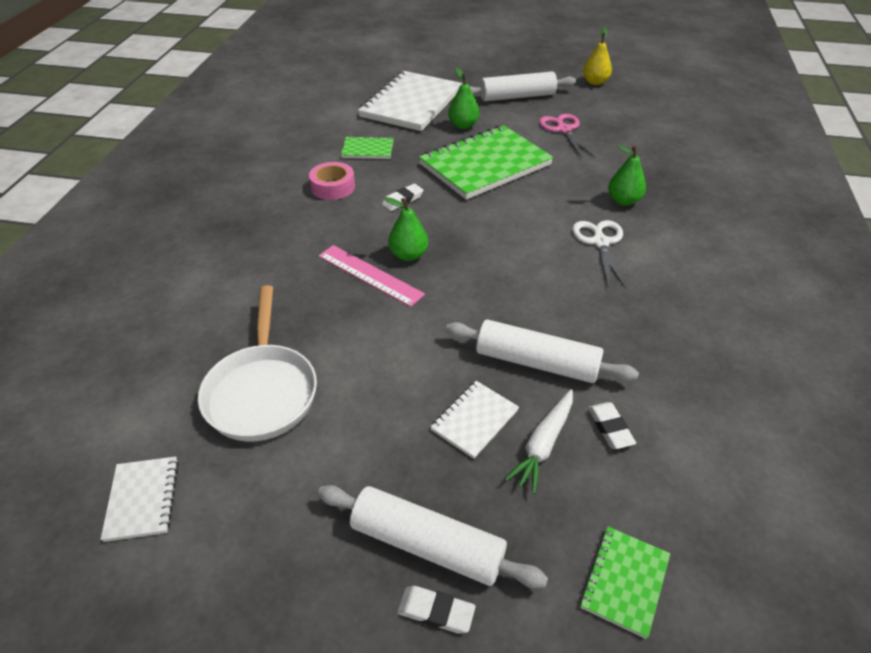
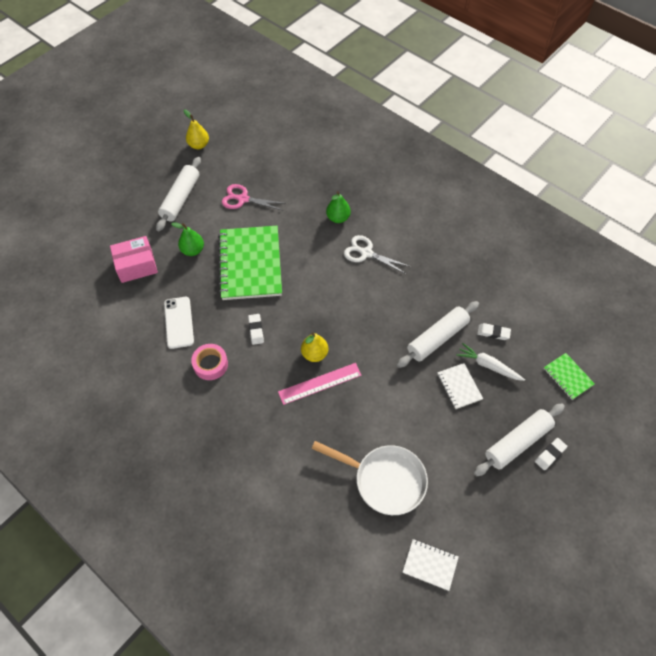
camera: 60 degrees left, 15 degrees up
(367, 149) = (178, 322): green notebook -> white phone
(408, 255) = (314, 354): green pear -> yellow pear
(411, 104) = (136, 265): white notebook -> pink box
(543, 444) = (488, 365): white carrot -> white carrot turned 150 degrees clockwise

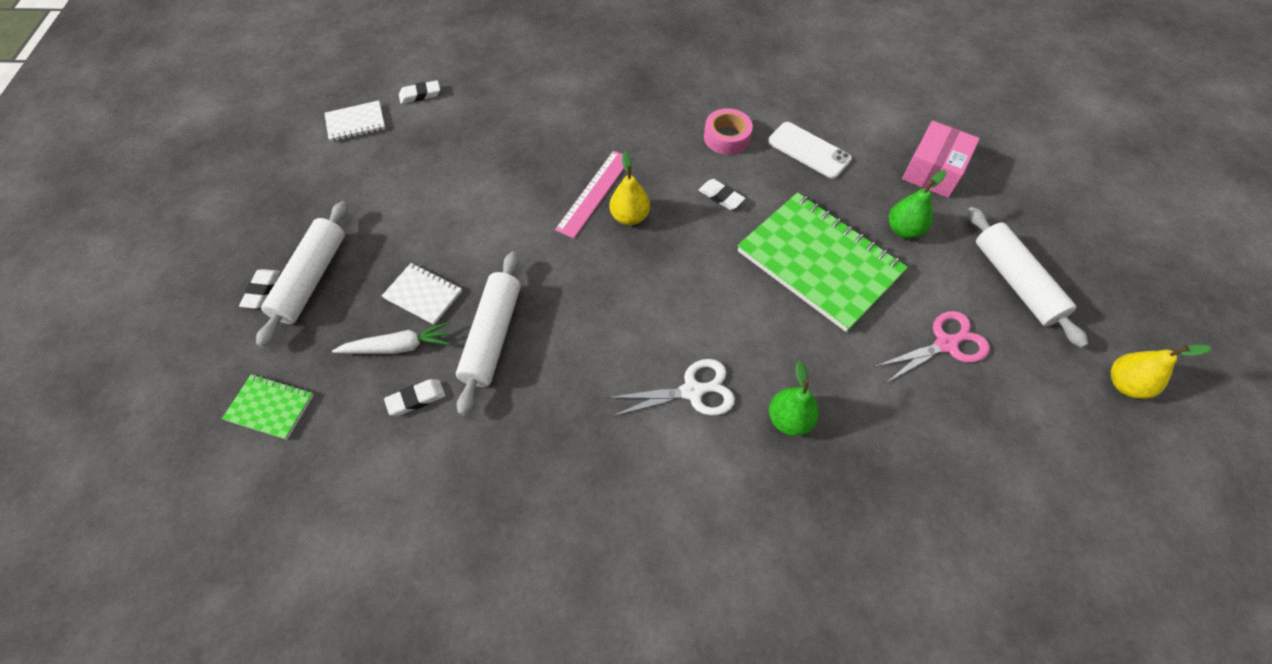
camera: 140 degrees right, 0 degrees up
(367, 559) = (420, 95): none -> white eraser
(385, 480) = (448, 156): white pan -> none

